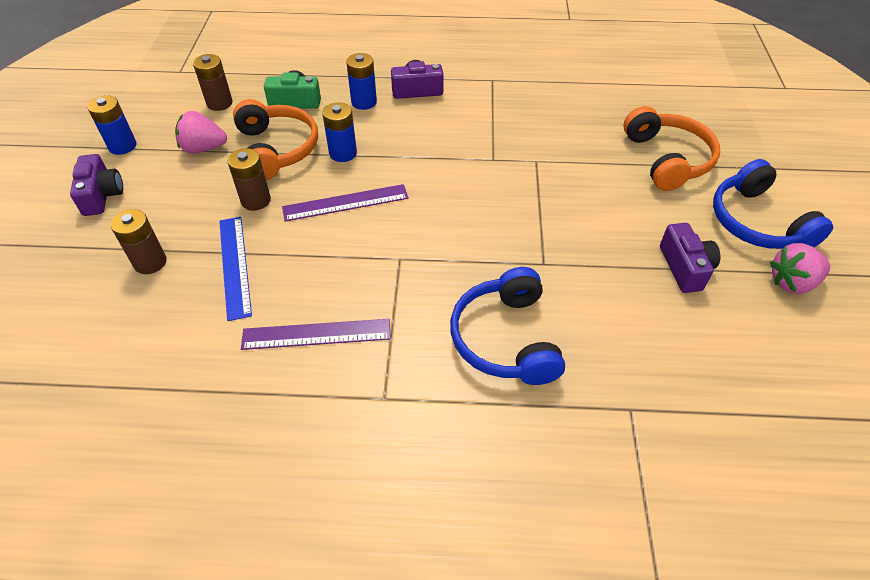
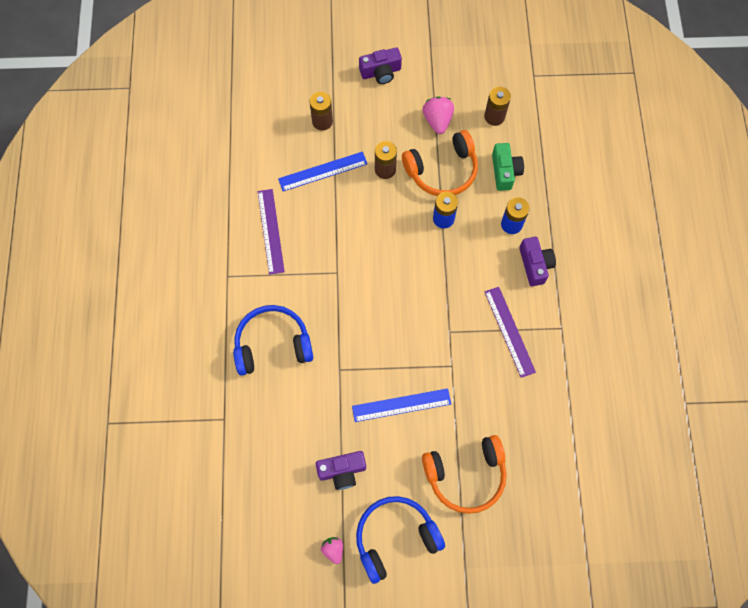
camera: 85 degrees right, 20 degrees up
(122, 146) = (433, 67): blue battery -> none
(345, 203) = (388, 229): purple ruler -> purple ruler (509, 331)
(588, 206) = (401, 405): none -> blue ruler
(792, 282) = (333, 549): pink strawberry -> pink strawberry, size x0.61

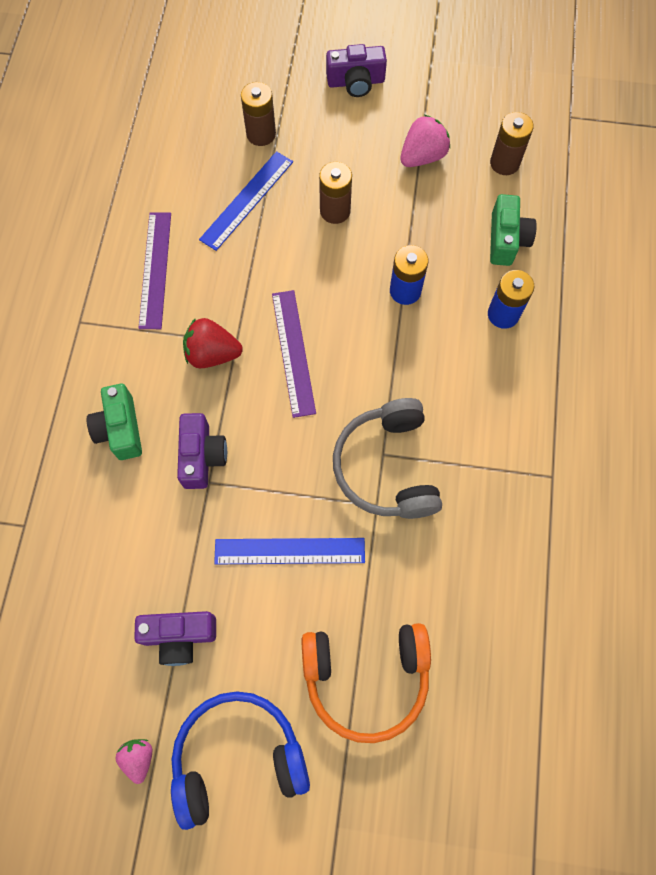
camera: 10 degrees right, 0 degrees up
(272, 344) = (120, 429): blue headphones -> green camera
(323, 171) = (247, 200): blue ruler -> blue ruler turned 45 degrees counterclockwise
(323, 283) = (212, 354): none -> red strawberry
(437, 120) = (422, 156): pink strawberry -> pink strawberry turned 45 degrees clockwise
(442, 170) = (416, 224): orange headphones -> none
(454, 340) = (387, 467): none -> grey headphones
(509, 331) = (473, 468): purple ruler -> purple ruler (293, 352)
(535, 265) = (528, 377): purple camera -> purple camera (202, 456)

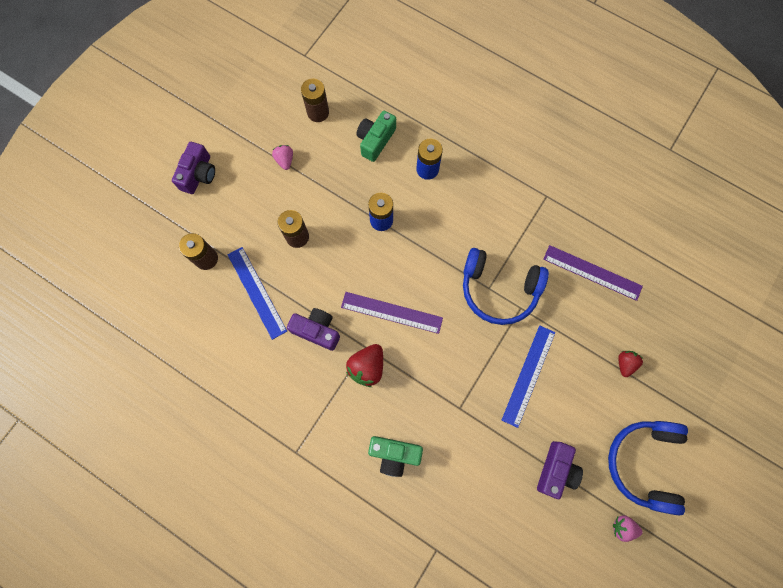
camera: 65 degrees left, 5 degrees up
(155, 269) = (280, 380): purple ruler -> purple ruler (592, 272)
(202, 456) = (439, 405): purple camera -> purple camera (317, 330)
(366, 677) = (625, 363): orange headphones -> red strawberry
(387, 467) = (499, 289): grey headphones -> blue headphones
(422, 156) = (285, 160): pink strawberry -> pink strawberry, size x0.61
(506, 240) = (375, 140): green camera -> green camera turned 90 degrees counterclockwise

